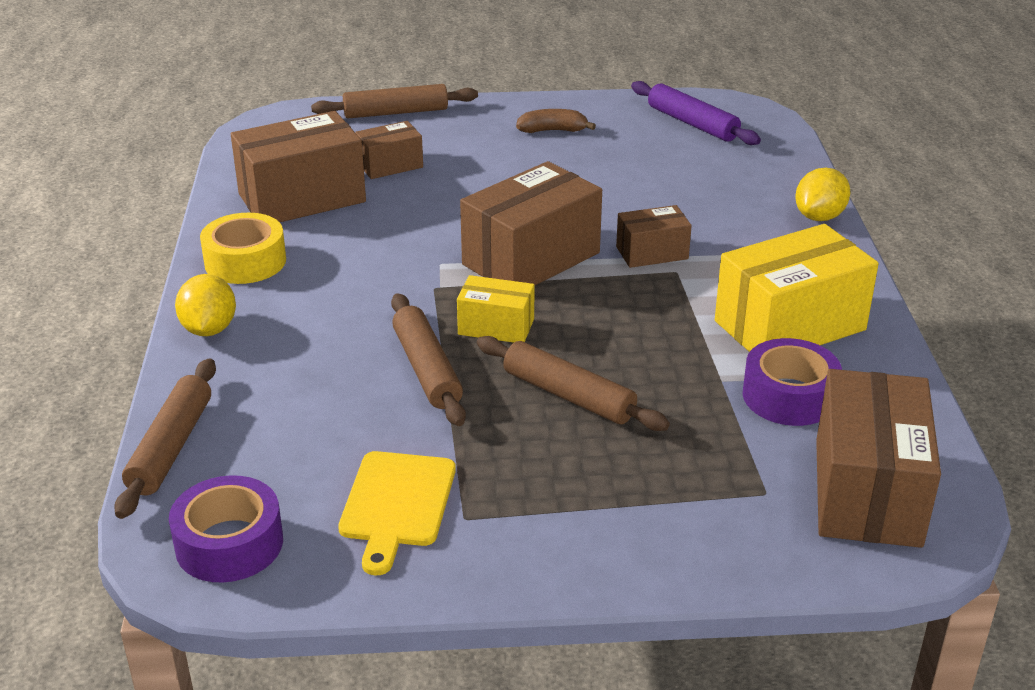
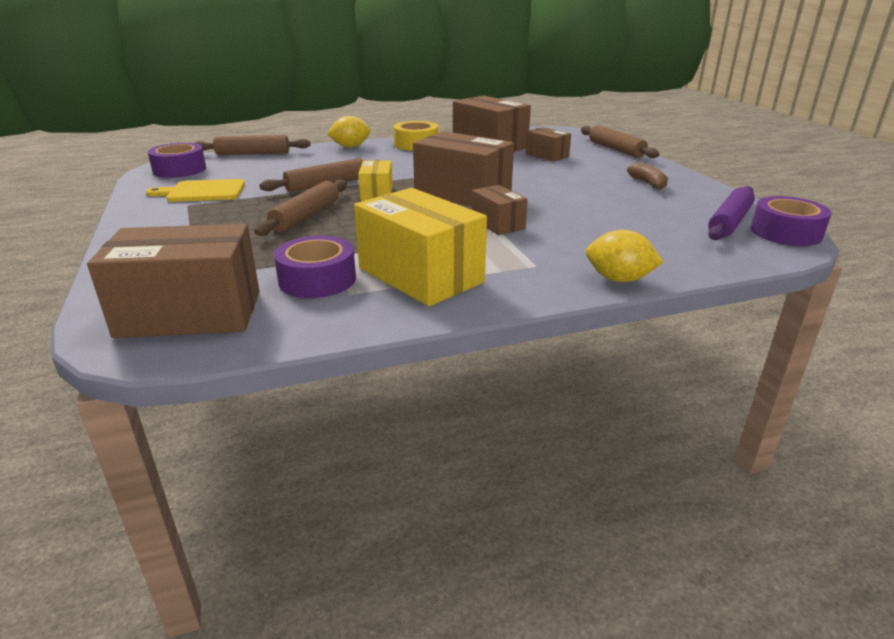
camera: 75 degrees right, 5 degrees down
(728, 107) = (786, 232): none -> purple tape

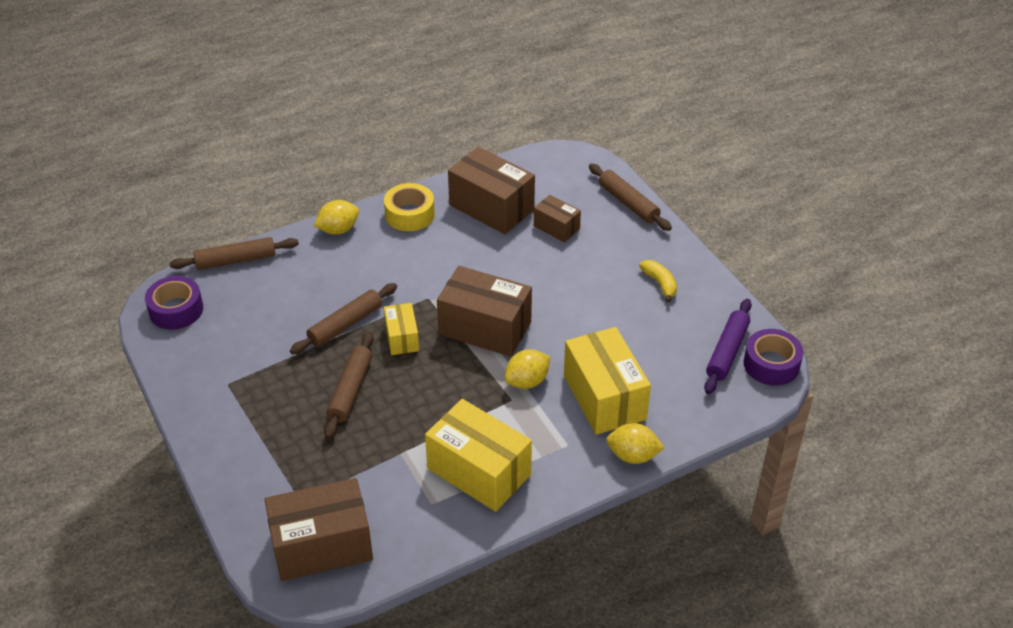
camera: 10 degrees left, 15 degrees up
(203, 191) = (228, 355): yellow cutting board -> none
(317, 279) = (399, 489): purple tape -> none
(497, 224) = (527, 381): brown box -> yellow lemon
(585, 239) = (604, 397): none -> yellow box
(648, 184) = (660, 284): brown banana -> yellow banana

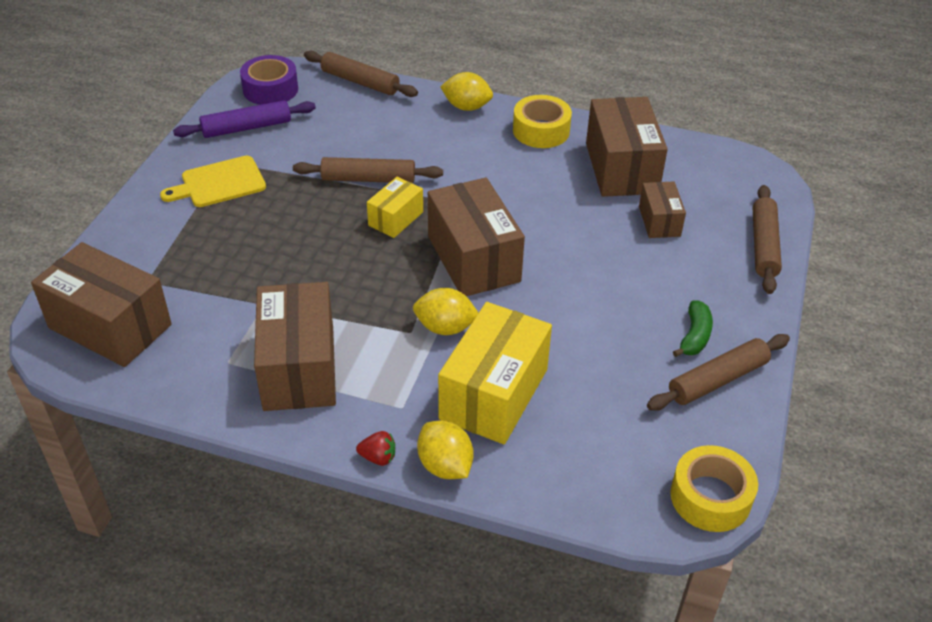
camera: 45 degrees right, 0 degrees up
(245, 401) = (219, 183): none -> yellow cutting board
(350, 390) = (300, 229): brown rolling pin -> brown rolling pin (718, 380)
(479, 471) = (299, 368): yellow box -> brown box
(594, 481) = (378, 457): none -> red strawberry
(660, 284) = (694, 336): yellow banana -> green banana
(727, 352) = (677, 448): purple rolling pin -> purple rolling pin (246, 128)
(771, 364) = (710, 497): purple tape -> yellow tape

